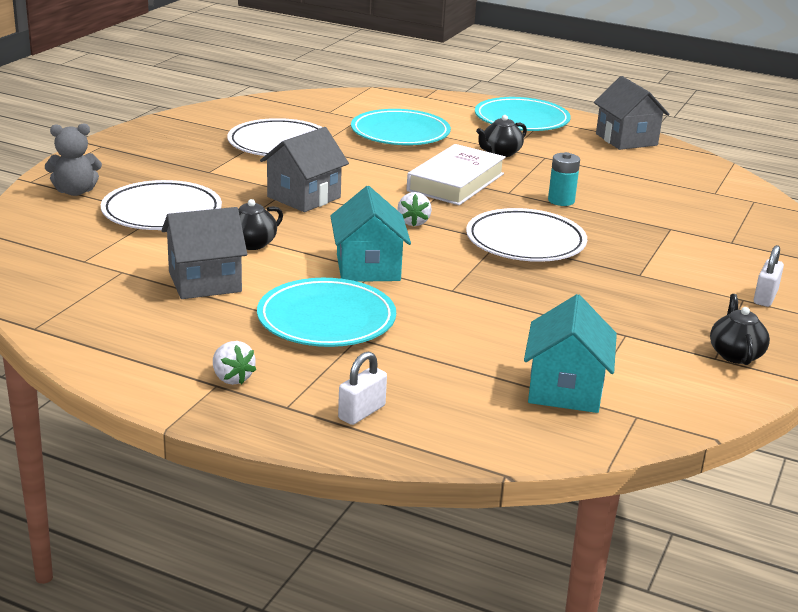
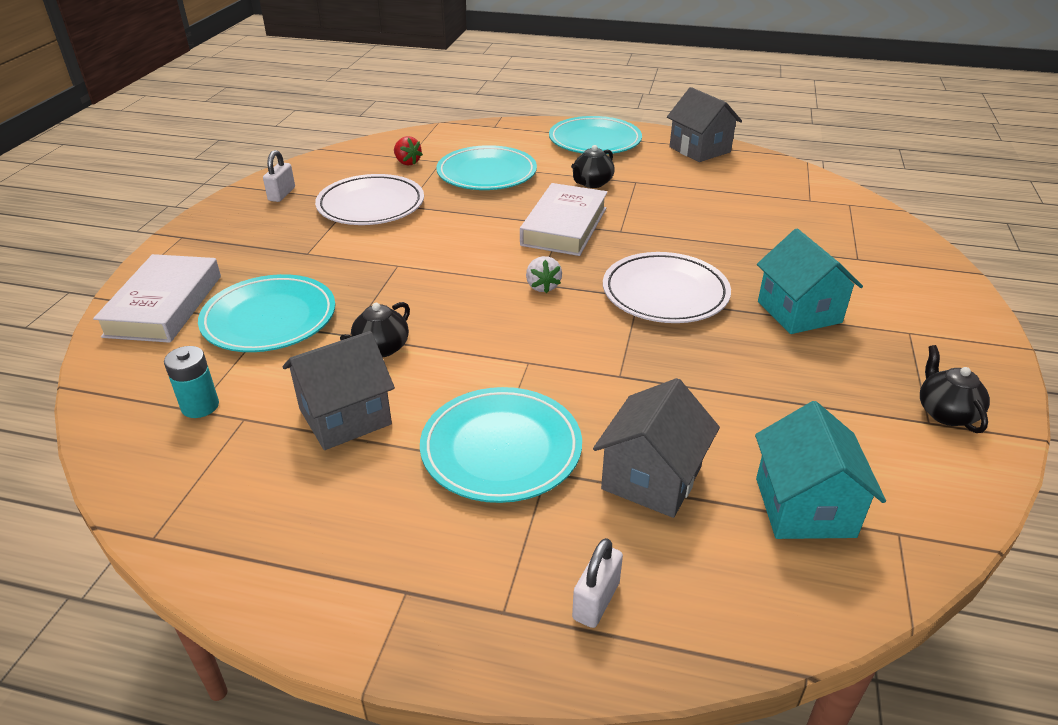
camera: 10 degrees left, 10 degrees up
(75, 191) = (164, 305): grey teddy bear -> white book
(162, 212) = (269, 319): white plate -> turquoise plate
(232, 378) = (421, 574): white strawberry -> none
(304, 197) = (418, 272): grey house -> grey house (651, 478)
(326, 115) = (407, 162): none -> red strawberry
(368, 268) = (519, 360): turquoise house -> turquoise house (799, 312)
(561, 201) = (675, 233): turquoise battery -> turquoise battery (200, 406)
(765, 297) = (928, 326): white padlock -> white padlock (282, 194)

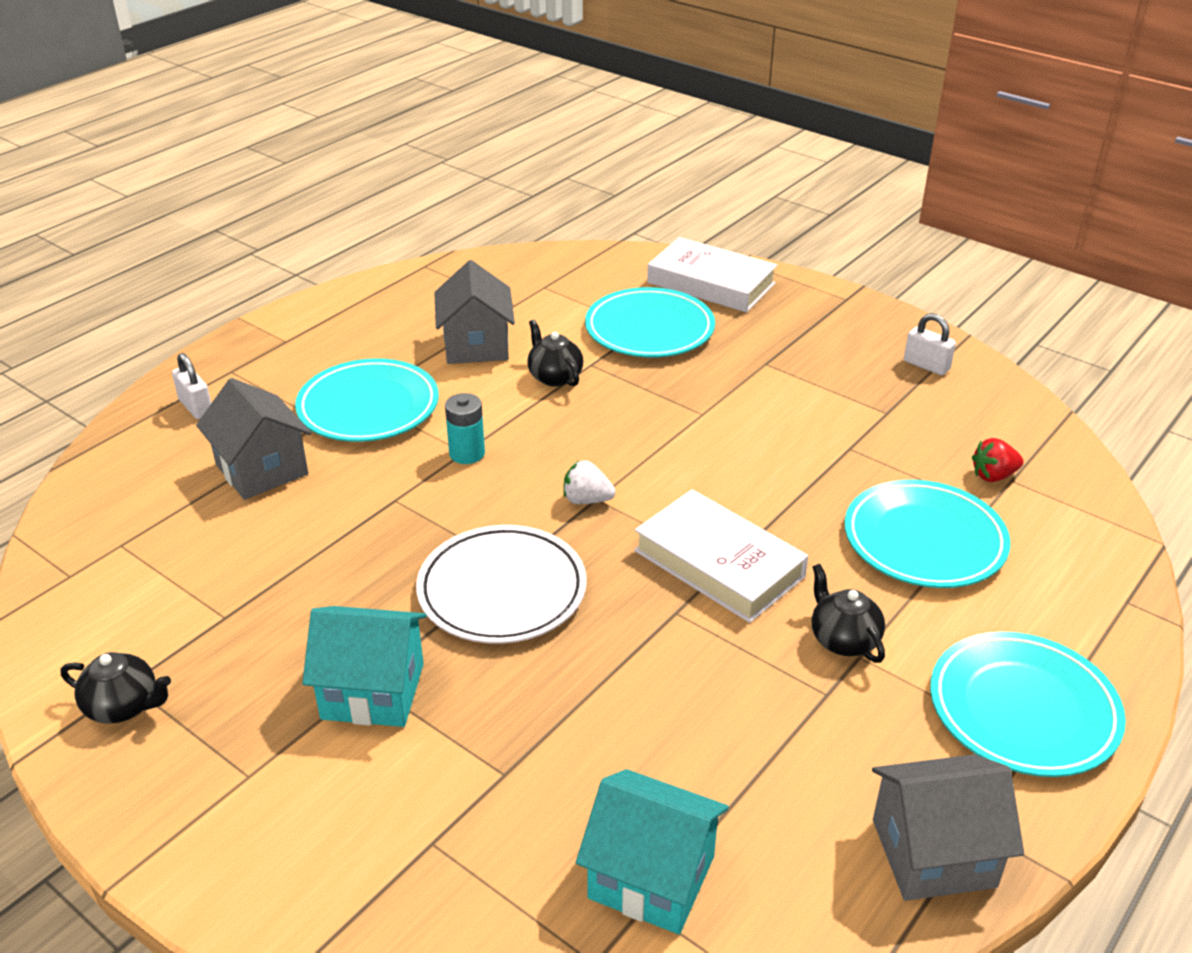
camera: 115 degrees right, 0 degrees up
(200, 406) = (546, 289): turquoise battery -> turquoise battery (467, 453)
(371, 205) = (864, 422): white plate -> none
(804, 507) = (148, 537): turquoise house -> turquoise house (651, 877)

